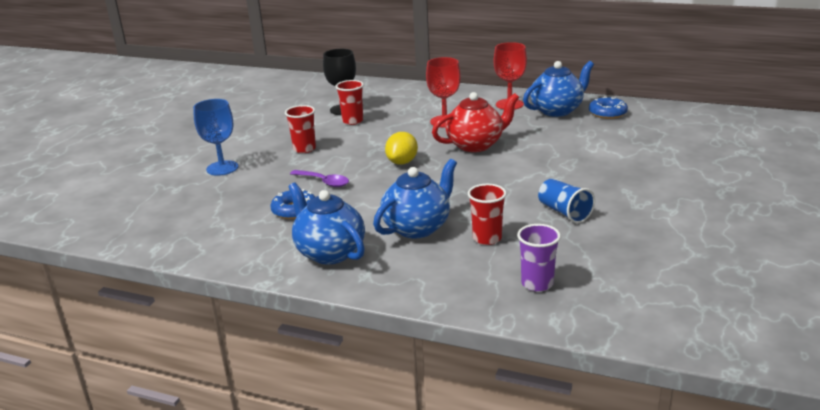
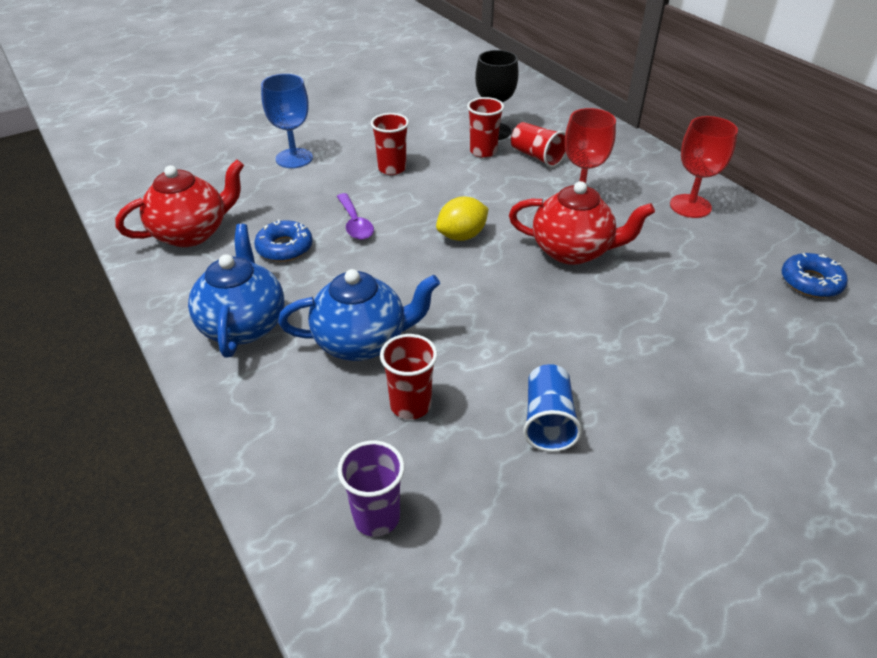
camera: 35 degrees right, 15 degrees up
(211, 230) = (192, 233): none -> red teapot
(390, 112) = (537, 157): none -> red cup
(557, 110) = (743, 244): blue teapot -> none

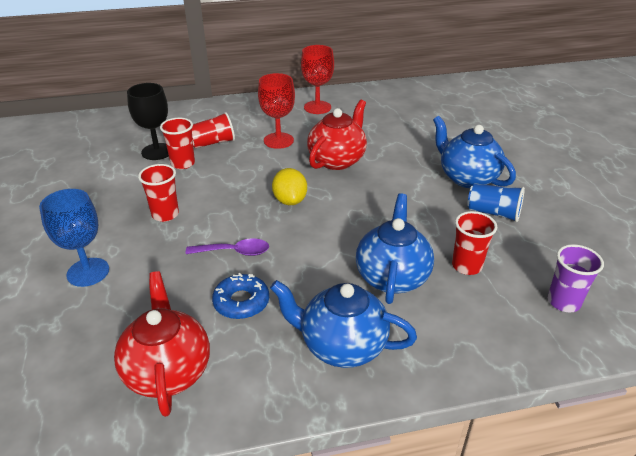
camera: 70 degrees left, 5 degrees down
(623, 381) = (467, 178): none -> blue teapot
(810, 282) = (408, 98): blue donut -> none

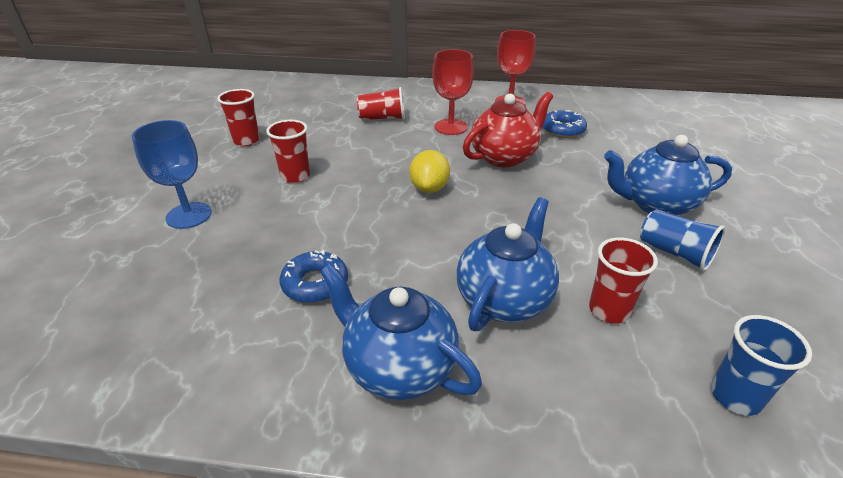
camera: 20 degrees right, 0 degrees up
(157, 151) = (325, 117): black goblet -> none
(168, 371) = (194, 338): red teapot -> none
(183, 163) = (342, 132): red cup -> red cup (246, 141)
(234, 252) = (340, 228): purple spoon -> none
(372, 126) = (562, 130): none -> blue donut
(467, 178) = (656, 204): blue teapot -> blue teapot turned 75 degrees counterclockwise
(563, 302) = (735, 396): purple cup -> blue cup

